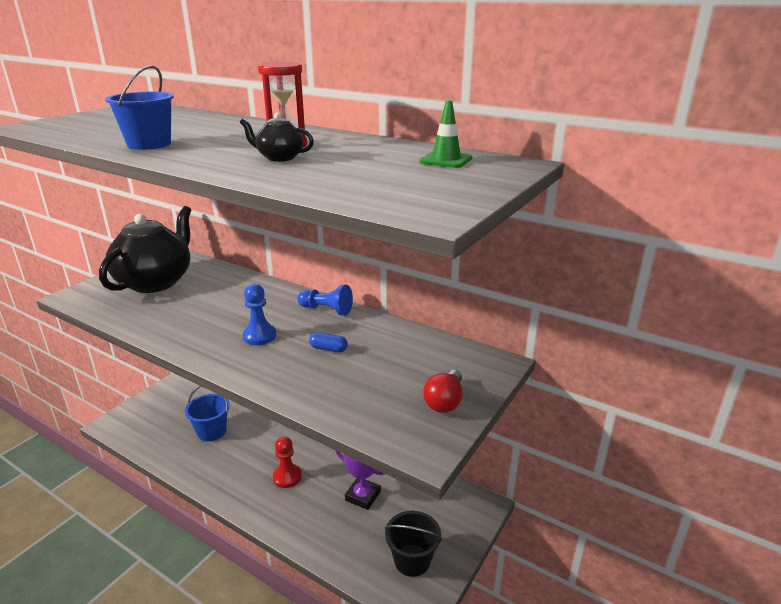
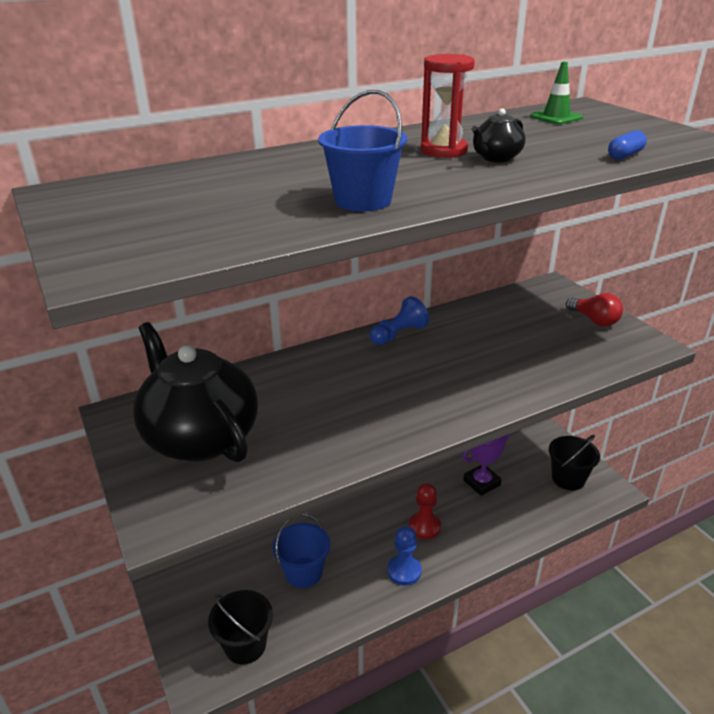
camera: 60 degrees left, 5 degrees up
(142, 430) = (245, 645): none -> black bucket
(259, 336) = (422, 383): blue pawn -> blue pawn (404, 571)
(328, 349) = (477, 350): blue capsule -> blue capsule (625, 155)

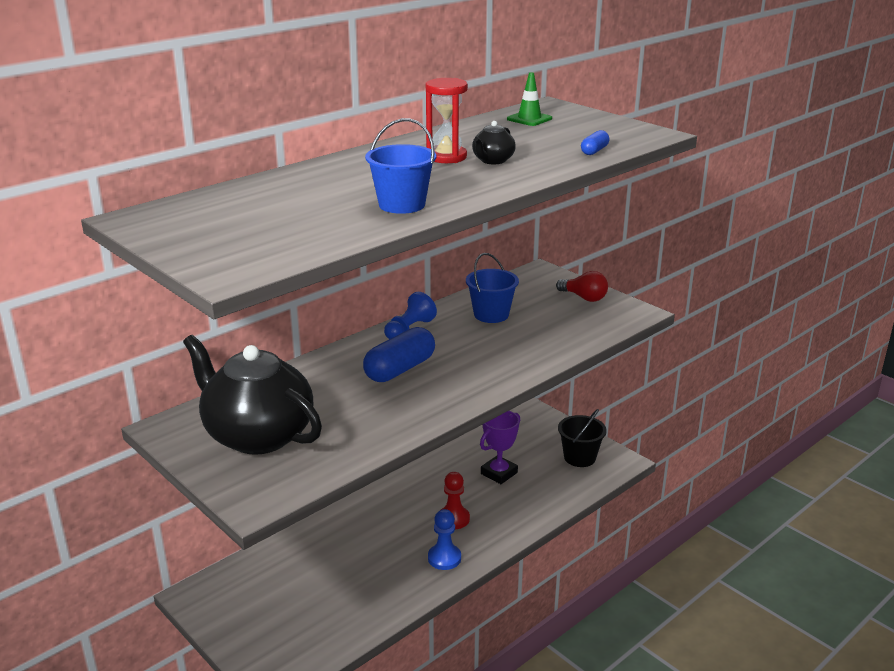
camera: 15 degrees left, 5 degrees down
(245, 645) = (309, 643): black bucket -> none
(303, 572) = (346, 576): blue bucket -> blue bucket (491, 314)
(373, 379) = (400, 369): none -> blue capsule

